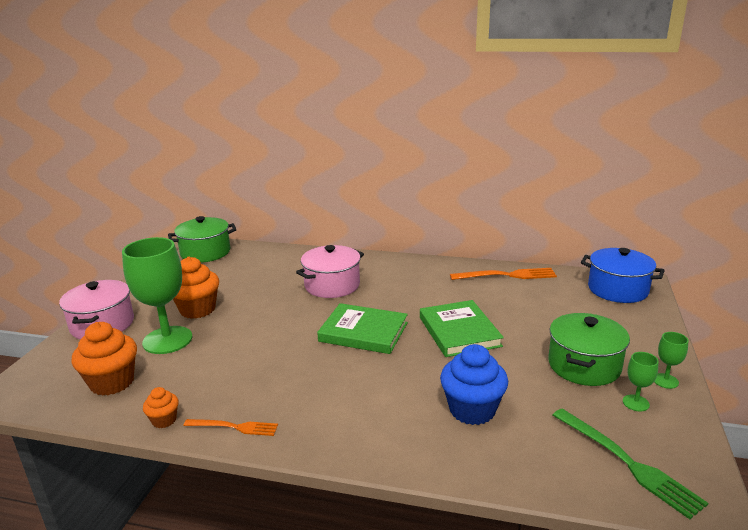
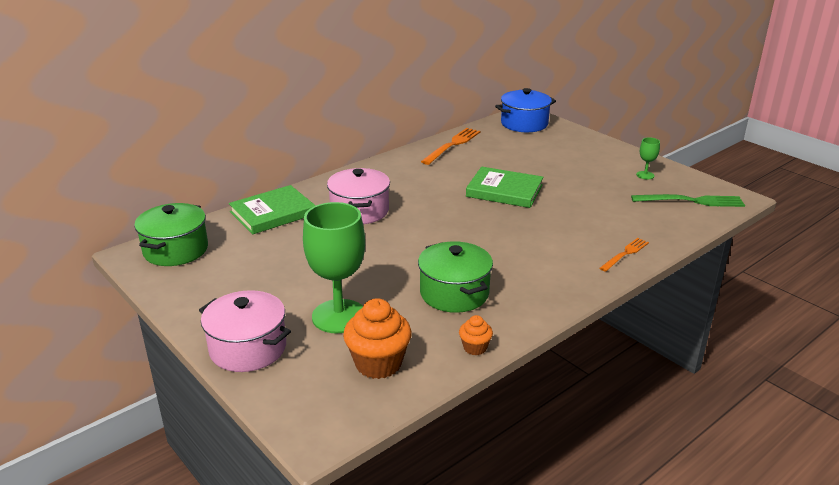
camera: 55 degrees left, 5 degrees up
(197, 309) = (301, 286): orange cupcake -> none
(234, 427) = (521, 317): orange fork -> orange fork (625, 254)
(363, 332) = (456, 224): green book -> green book (273, 213)
(472, 410) = (599, 223): blue cupcake -> none
(584, 365) = (594, 171): green pot -> green pot (454, 293)
(665, 381) = (634, 158): green goblet -> none

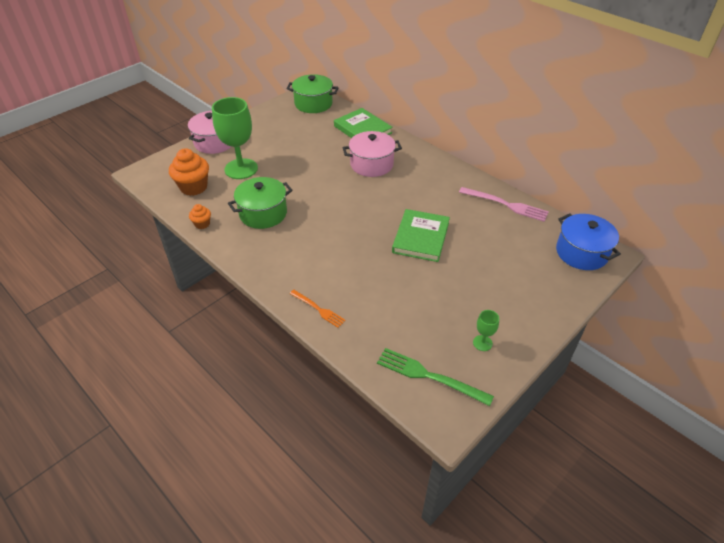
camera: 85 degrees right, 15 degrees up
(452, 145) = (506, 205): orange fork -> pink fork
(692, 201) = (429, 376): green fork -> green fork turned 120 degrees clockwise

